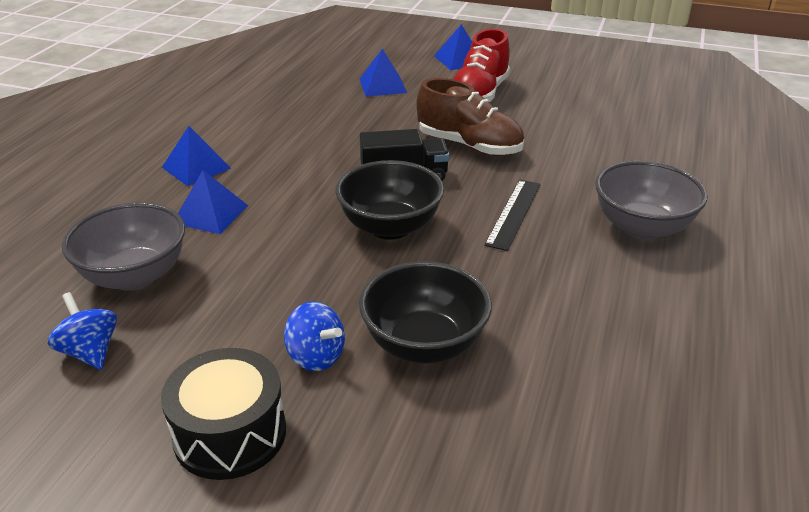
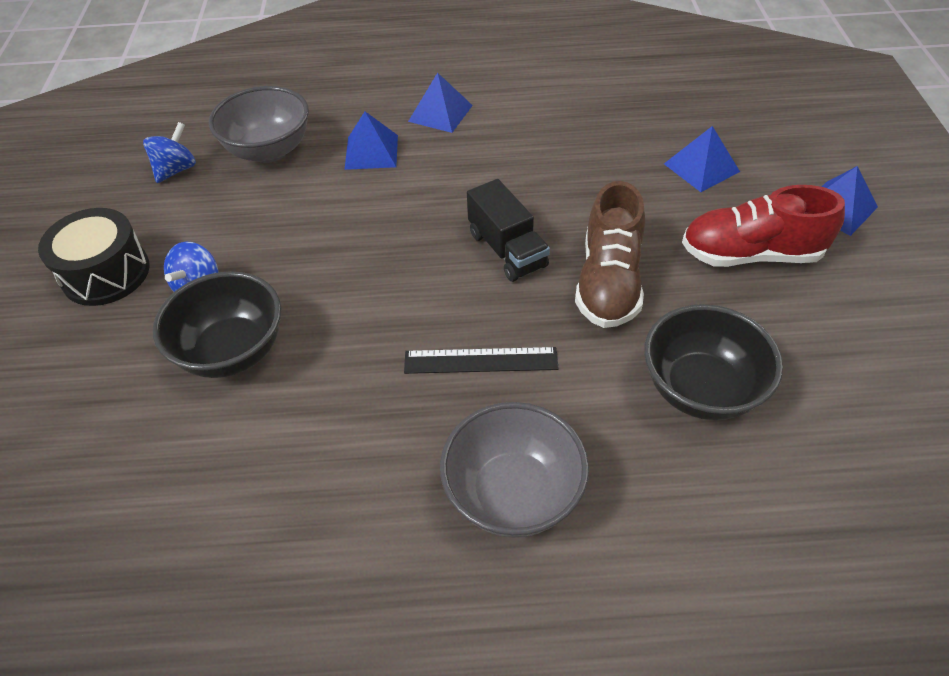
camera: 70 degrees right, 15 degrees up
(390, 227) = (405, 270): black bowl -> black bowl (700, 389)

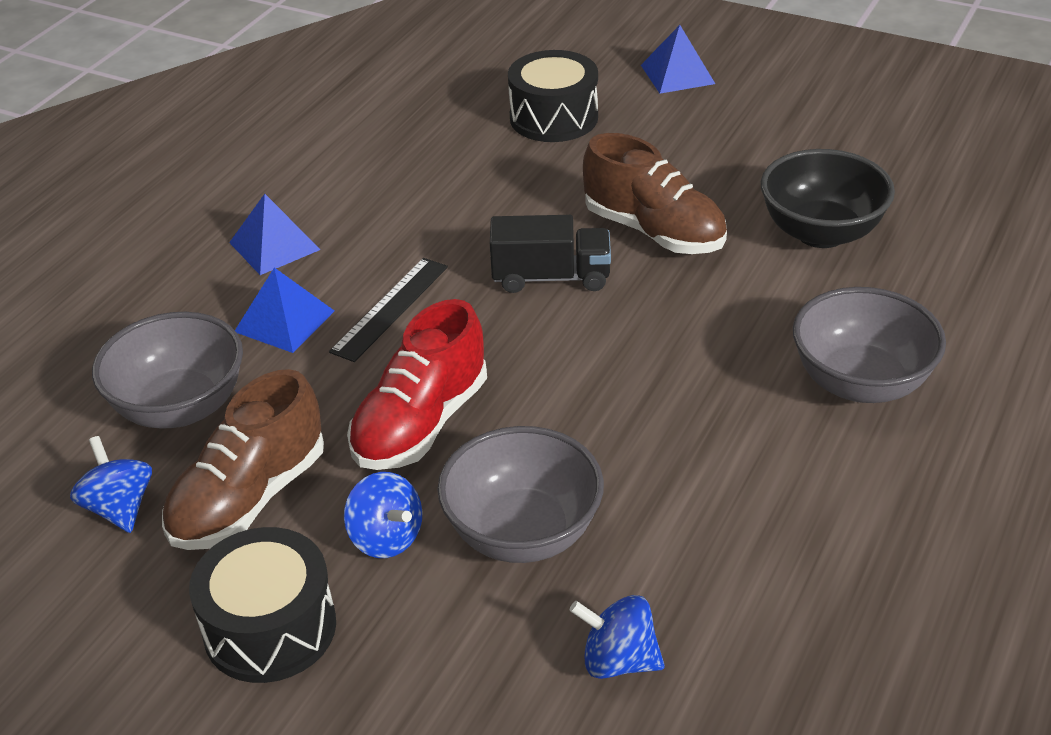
camera: 60 degrees left, 10 degrees down
(132, 454) = (618, 660): none -> blue spinning top
(206, 214) = (249, 498): none -> brown shoe
(232, 351) = (523, 533): black bowl -> grey bowl
(481, 361) = (688, 348): black ruler -> black ruler (390, 308)
(701, 167) = (553, 118): blue pyramid -> black drum
(750, 254) = (691, 141): red shoe -> red shoe (421, 424)

